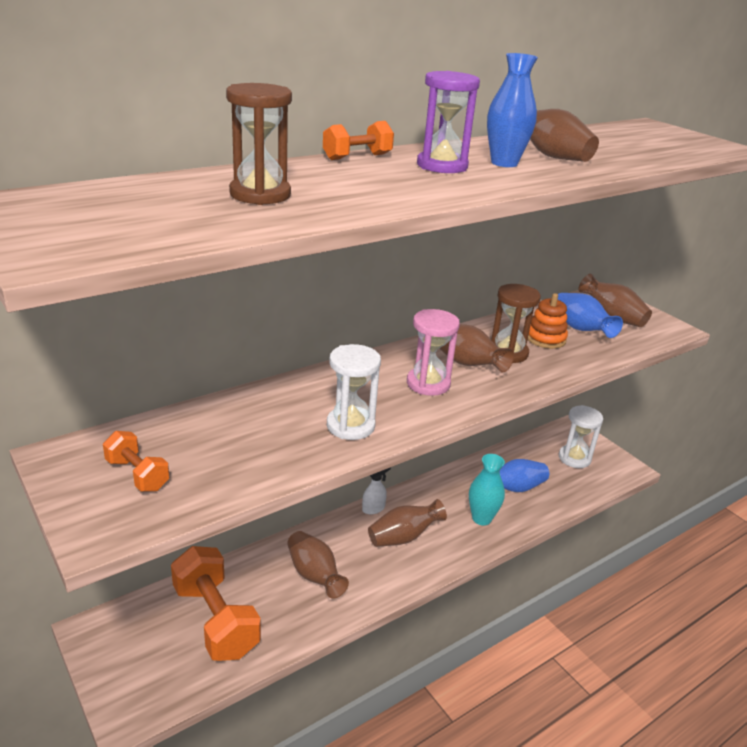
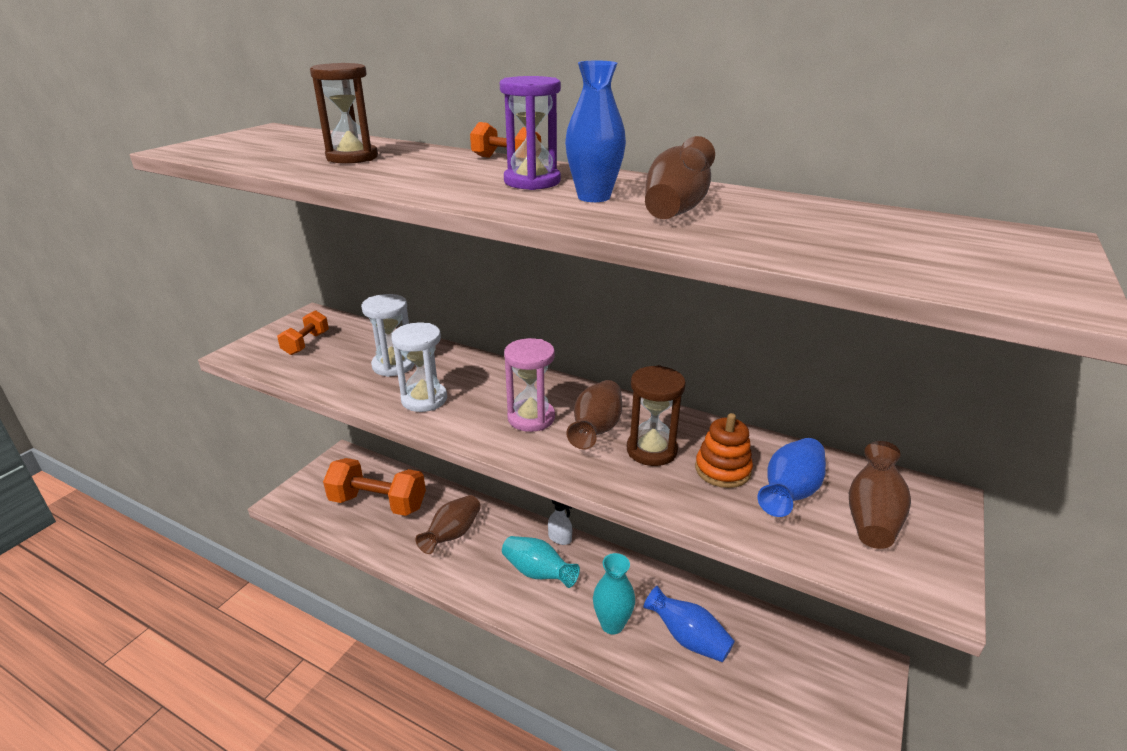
camera: 65 degrees right, 0 degrees up
(216, 620) = (378, 503): orange dumbbell -> orange dumbbell turned 75 degrees clockwise
(403, 537) = (538, 573): brown vase -> turquoise vase
(574, 458) = (810, 687): white hourglass -> white hourglass (393, 365)

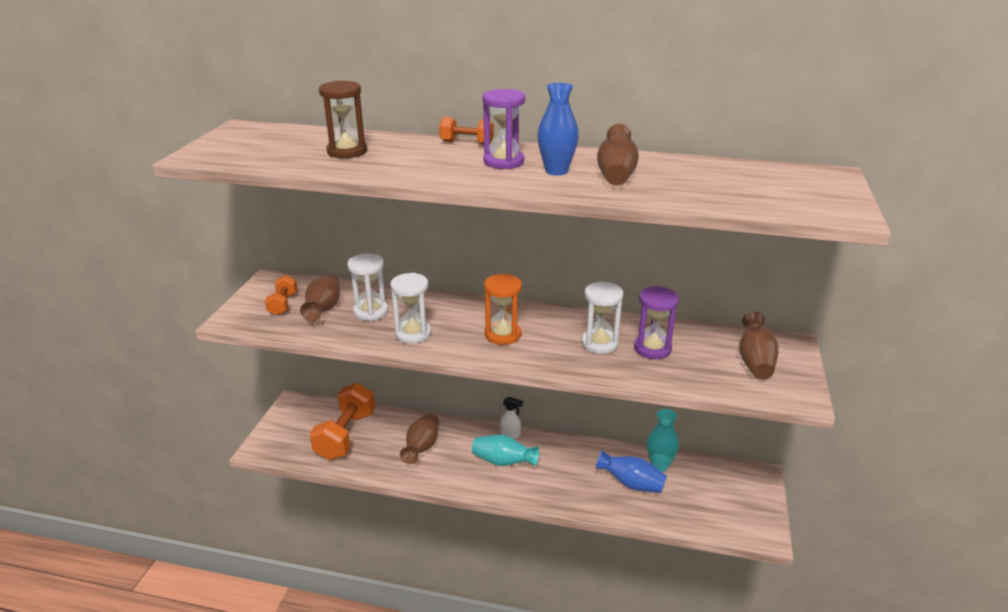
camera: 15 degrees left, 0 degrees up
(378, 503) = (346, 435): orange dumbbell -> orange dumbbell turned 75 degrees counterclockwise
(531, 418) = (503, 335): pink hourglass -> orange hourglass
(596, 430) = (554, 335): brown vase -> brown vase (323, 309)
(612, 624) = (573, 486): turquoise vase -> turquoise vase (659, 465)
(651, 450) = (599, 343): brown hourglass -> white hourglass
(722, 470) = (652, 348): orange stacking toy -> purple hourglass
(789, 493) = (700, 356): blue vase -> none

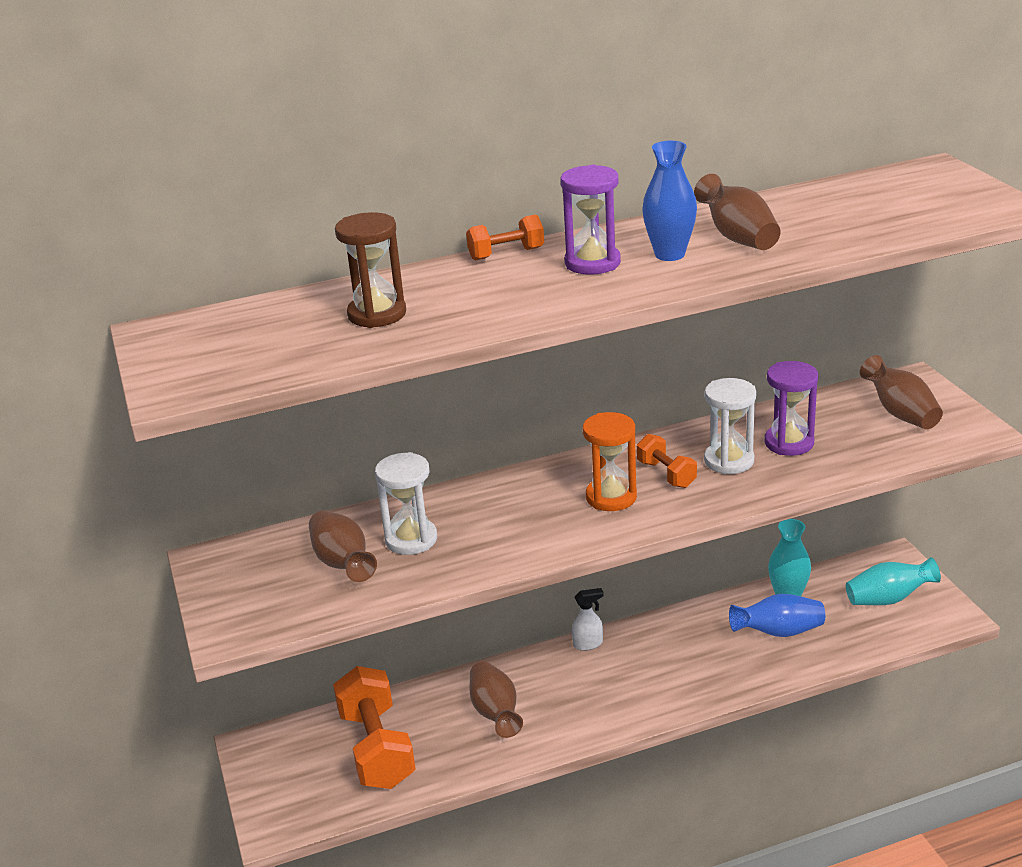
camera: 30 degrees left, 0 degrees up
(283, 304) = (275, 581): orange dumbbell -> orange dumbbell (666, 474)
(413, 333) = (502, 542): white hourglass -> none
(503, 462) = (613, 680): turquoise vase -> turquoise vase (888, 599)

